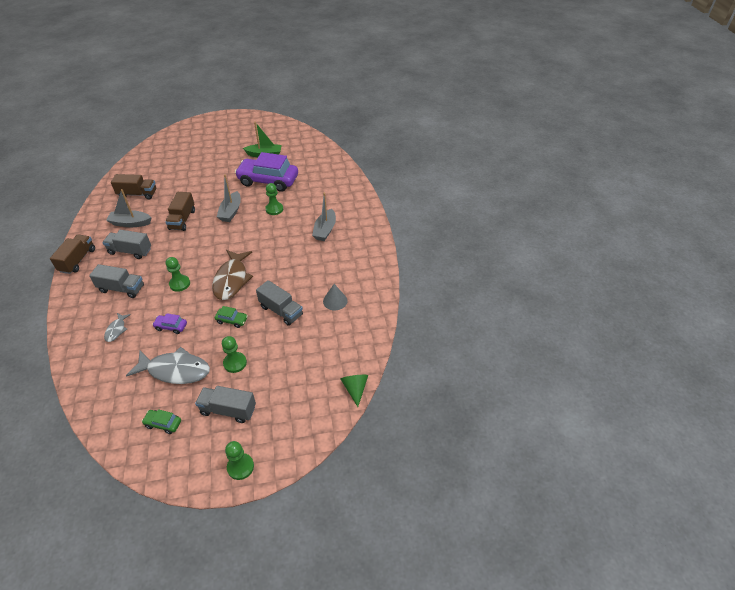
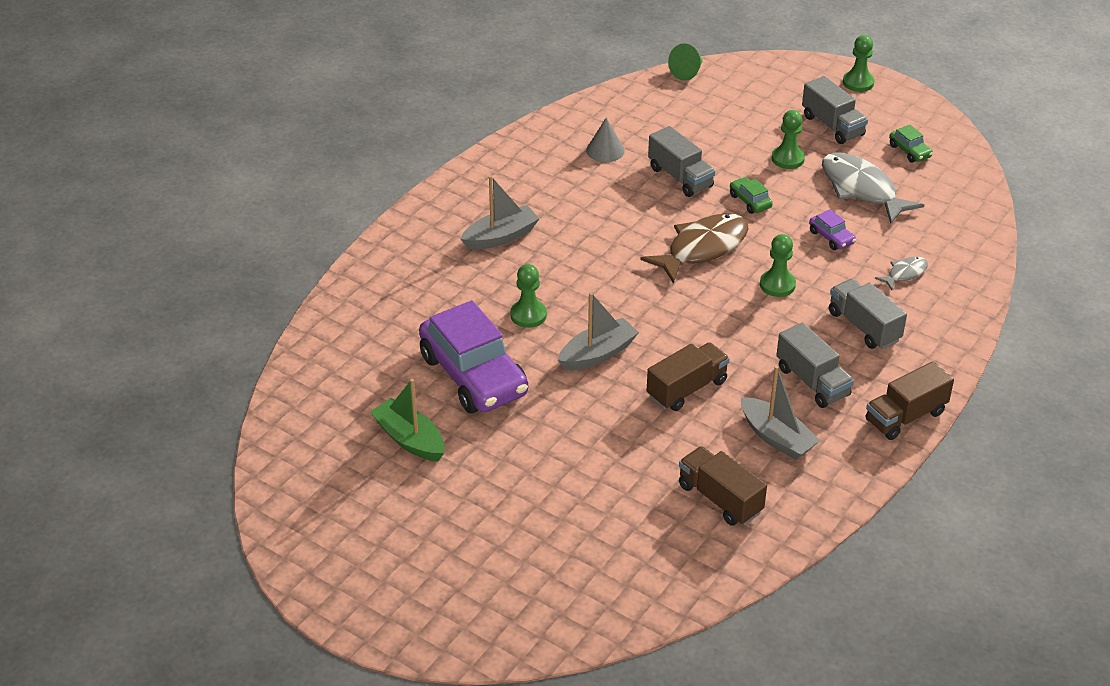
camera: 135 degrees left, 5 degrees down
(281, 311) = (680, 177): grey truck -> grey truck turned 150 degrees clockwise

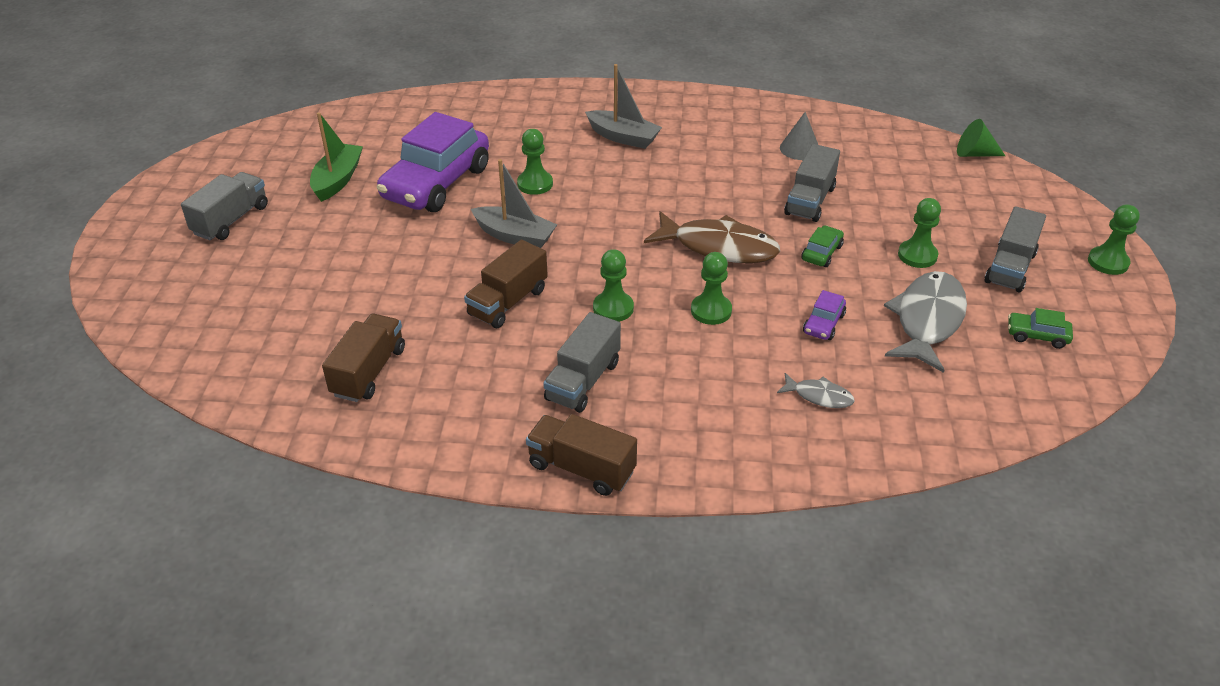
camera: 60 degrees right, 0 degrees up
(687, 389) = (508, 302): brown truck -> brown truck turned 105 degrees clockwise
(737, 334) = (613, 308): none -> green pawn
(776, 438) = (480, 382): grey boat -> none
(864, 326) = (701, 392): grey truck -> grey truck (231, 220)
(909, 151) = (1037, 336): green car -> green car turned 75 degrees clockwise

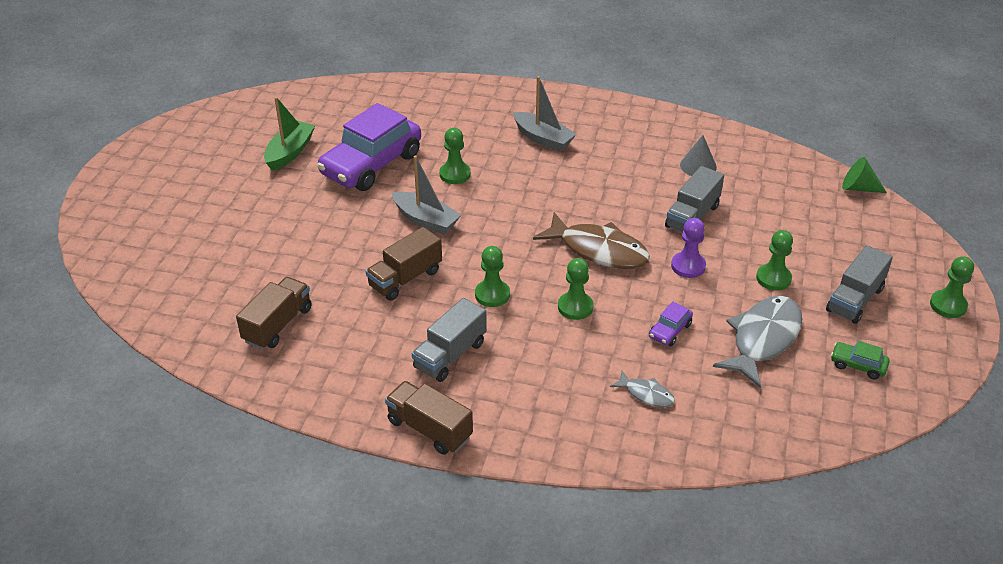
camera: 10 degrees right, 0 degrees up
(231, 220) = (195, 179): grey truck -> none
(822, 253) = (688, 266): green car -> purple pawn

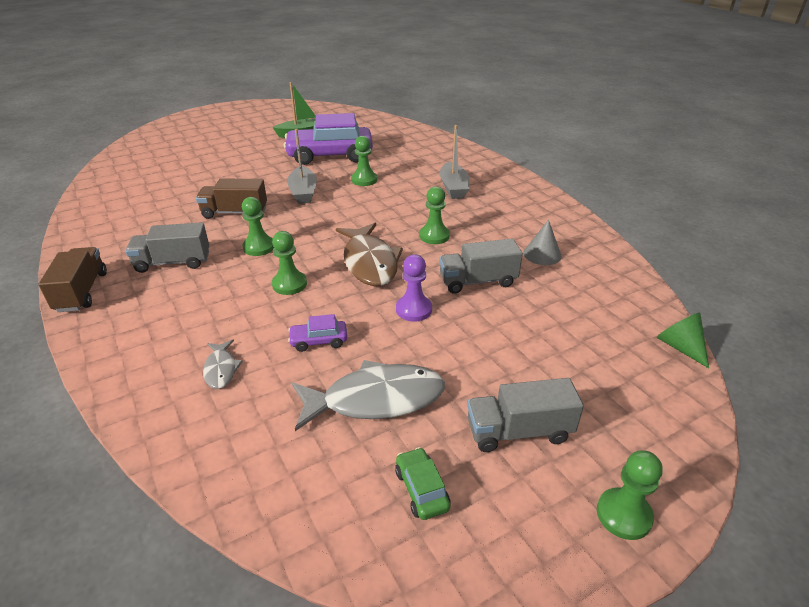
camera: 45 degrees right, 5 degrees down
(277, 325) = (139, 198): brown truck -> none
(773, 278) = (468, 362): green pawn -> green pawn (434, 236)

